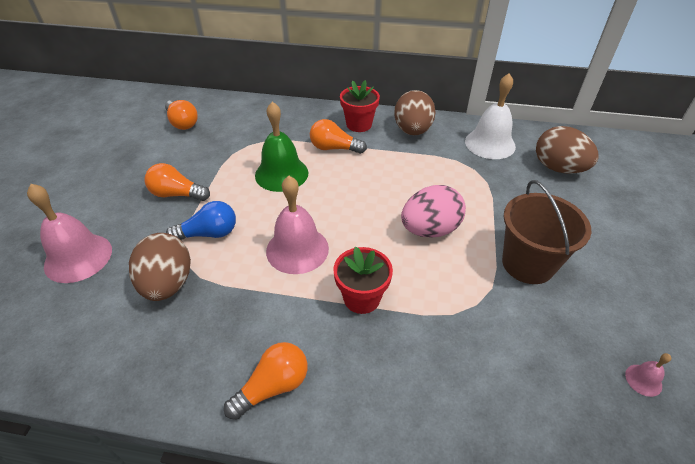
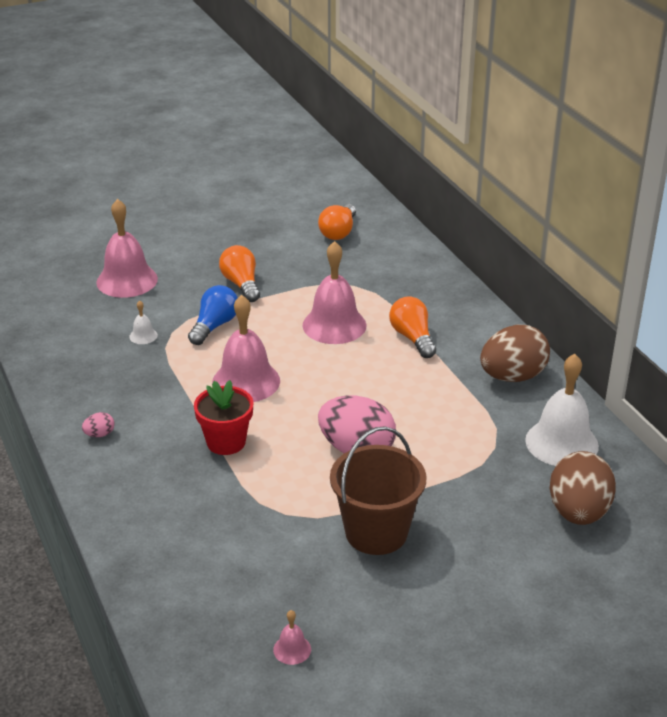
camera: 55 degrees right, 10 degrees down
(168, 284) = (143, 336): brown egg -> white bell
(209, 234) = (214, 326): blue light bulb -> blue light bulb turned 105 degrees counterclockwise
(273, 386) = (99, 434): orange light bulb -> pink egg
(281, 174) = (334, 325): green bell -> pink bell
(359, 124) = (475, 335): red flower pot -> none

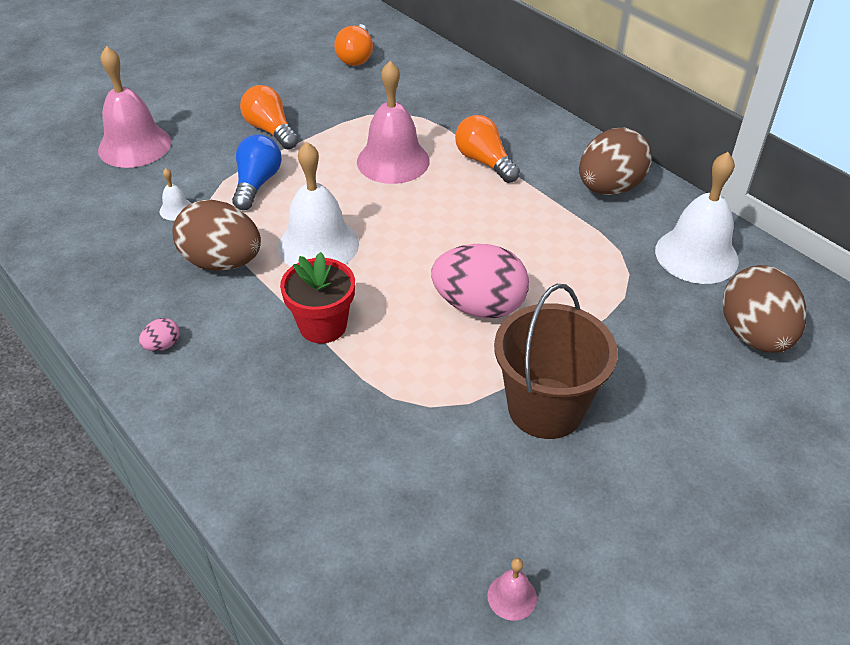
camera: 15 degrees left, 10 degrees up
(165, 382) = (222, 262): none -> brown egg
(246, 381) = (318, 245): pink bell -> white bell

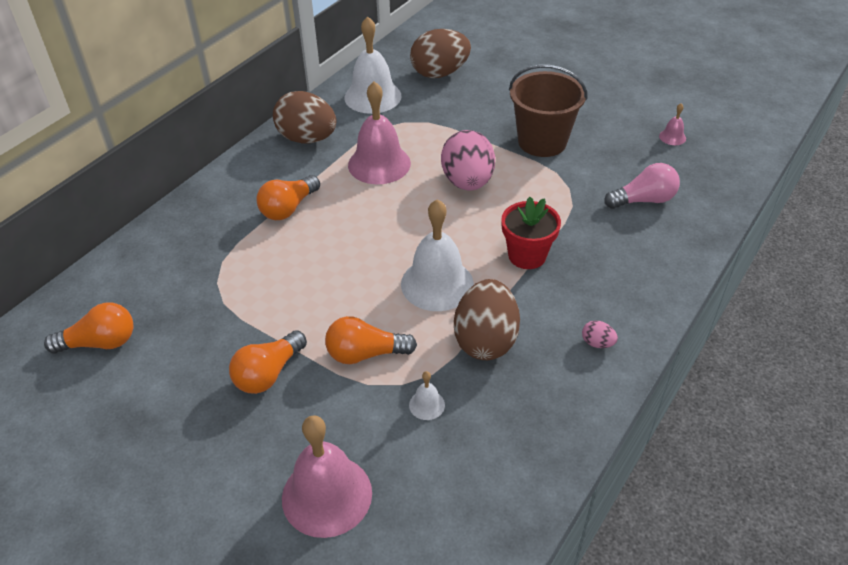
camera: 105 degrees left, 0 degrees up
(257, 184) = (365, 354): blue light bulb -> orange light bulb
(369, 484) = (643, 200): none -> pink light bulb
(393, 161) = (301, 265): pink bell -> pink bell (379, 164)

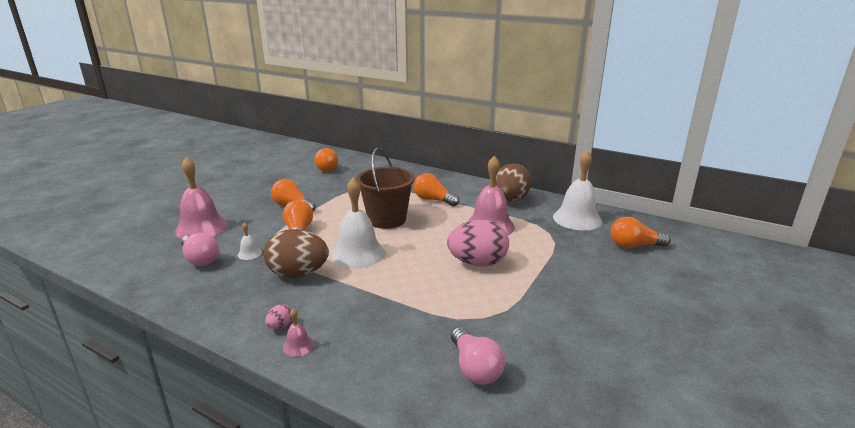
camera: 85 degrees right, 20 degrees down
(439, 73) = (634, 246): brown egg -> orange light bulb
(439, 467) = (200, 259): none -> pink light bulb
(527, 255) = (387, 292): red flower pot -> none
(542, 142) = (552, 302): brown bucket -> brown bucket (387, 219)
(672, 137) = (609, 405): pink bell -> pink bell (298, 346)

